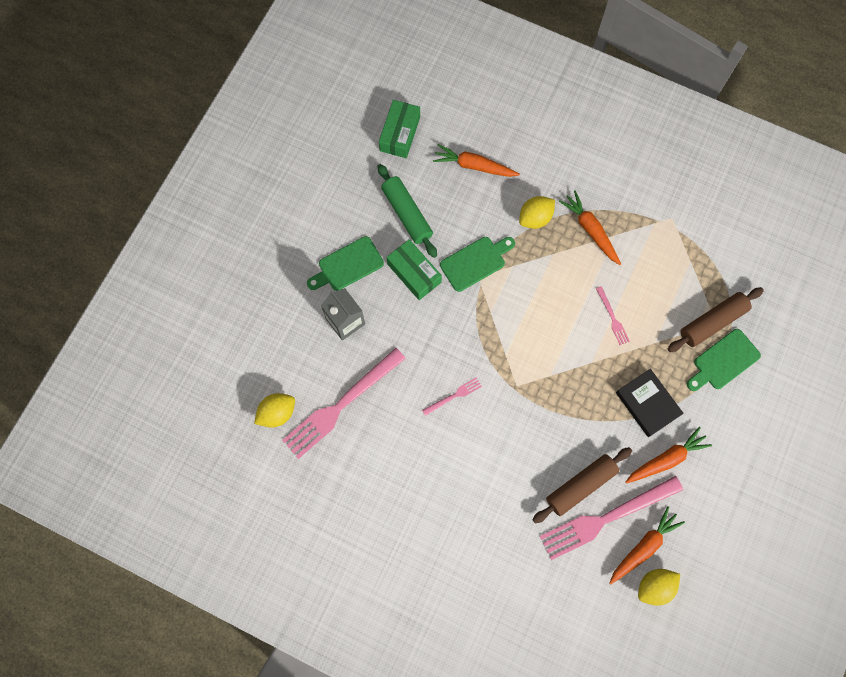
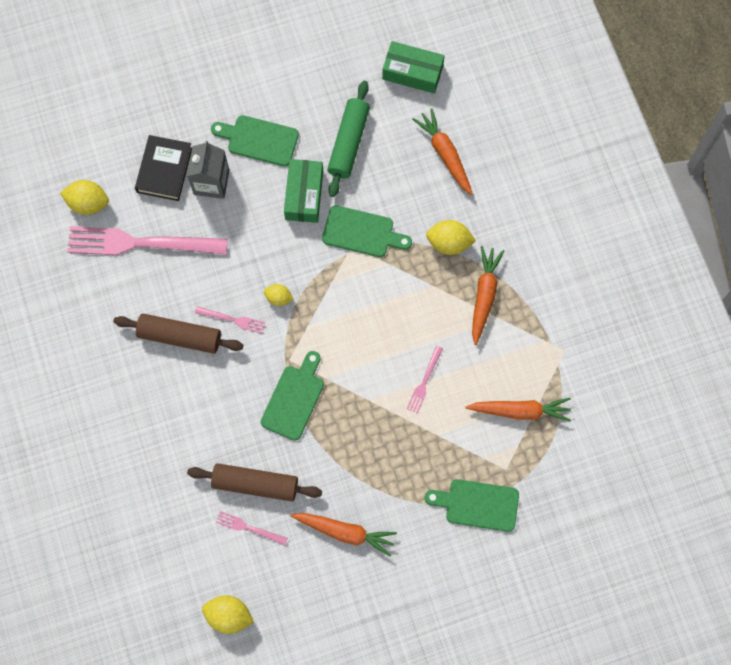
camera: 45 degrees right, 0 degrees up
(400, 134) = (412, 72): green box -> green box turned 45 degrees clockwise
(468, 353) = (278, 298): none -> yellow lemon
(546, 407) = (294, 399): none -> green cutting board
(607, 517) = (249, 528): pink fork -> pink fork, size x0.44
(643, 547) = (253, 578): orange carrot -> orange carrot (520, 411)
(647, 404) = (377, 475): black book -> black book (164, 170)
(712, 322) = (503, 465): brown rolling pin -> brown rolling pin (179, 336)

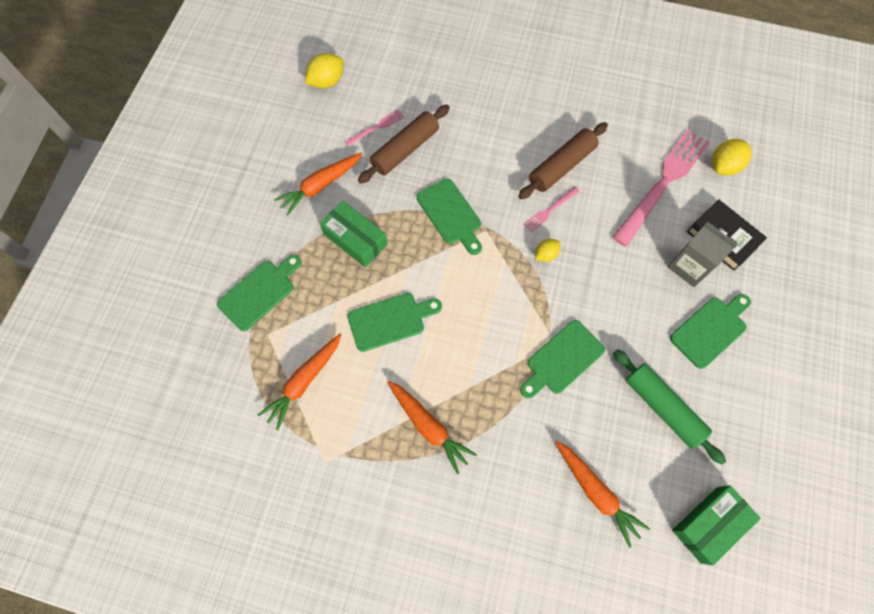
camera: 125 degrees right, 5 degrees down
(304, 195) = (630, 334): green box -> green box (355, 239)
(424, 381) = (390, 320): pink fork -> green cutting board
(445, 154) = (596, 492): orange carrot -> orange carrot turned 45 degrees clockwise
(449, 243) = (501, 430): yellow lemon -> none

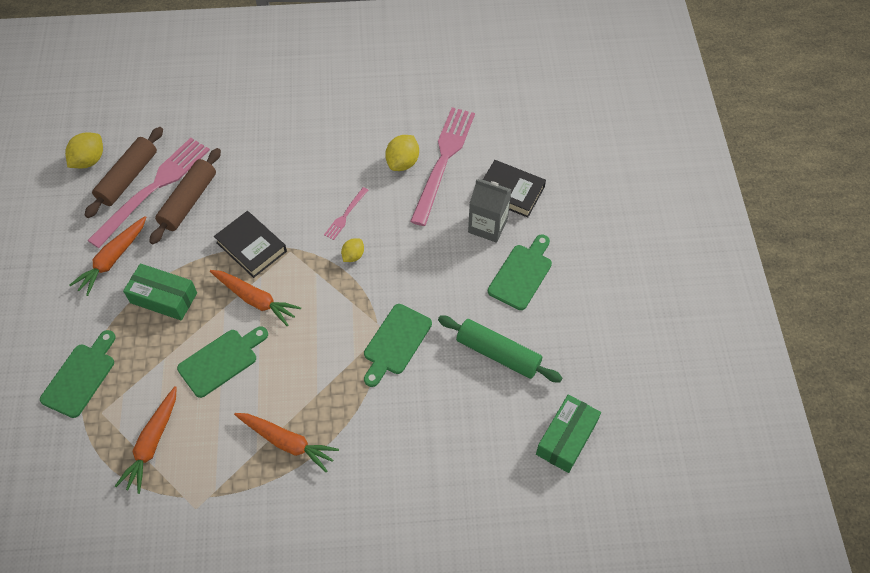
camera: 20 degrees left, 10 degrees down
(376, 127) = (153, 189): pink fork -> pink fork, size x2.27
(450, 214) = (251, 247): green cutting board -> black book
(561, 166) = (345, 173): brown rolling pin -> brown rolling pin (128, 178)
(596, 492) = (459, 446): orange carrot -> orange carrot (255, 300)
(724, 166) = (494, 130): yellow lemon -> yellow lemon (402, 162)

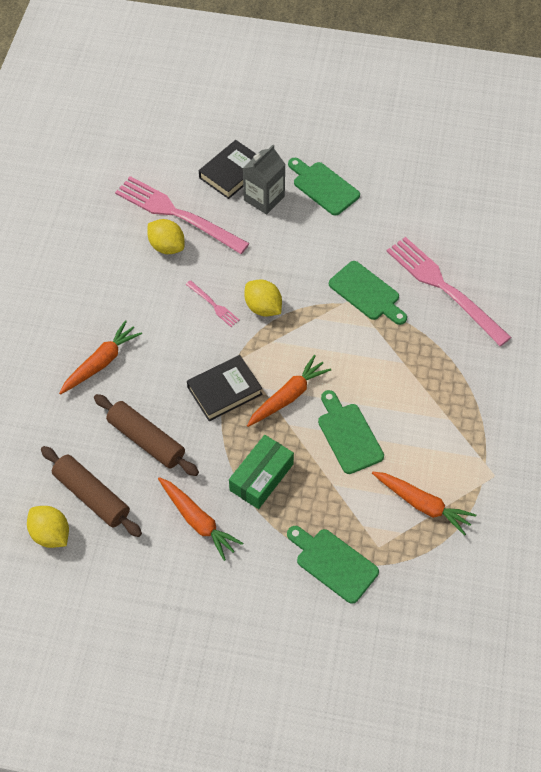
camera: 75 degrees left, 0 degrees up
(153, 189) = (117, 472): pink fork -> pink fork (444, 288)
(287, 442) = (446, 394): orange carrot -> orange carrot (101, 362)
(353, 256) = (263, 307): yellow lemon -> yellow lemon, size x1.61
(498, 354) = (398, 222): green rolling pin -> none
(566, 438) = (486, 197): green box -> none

